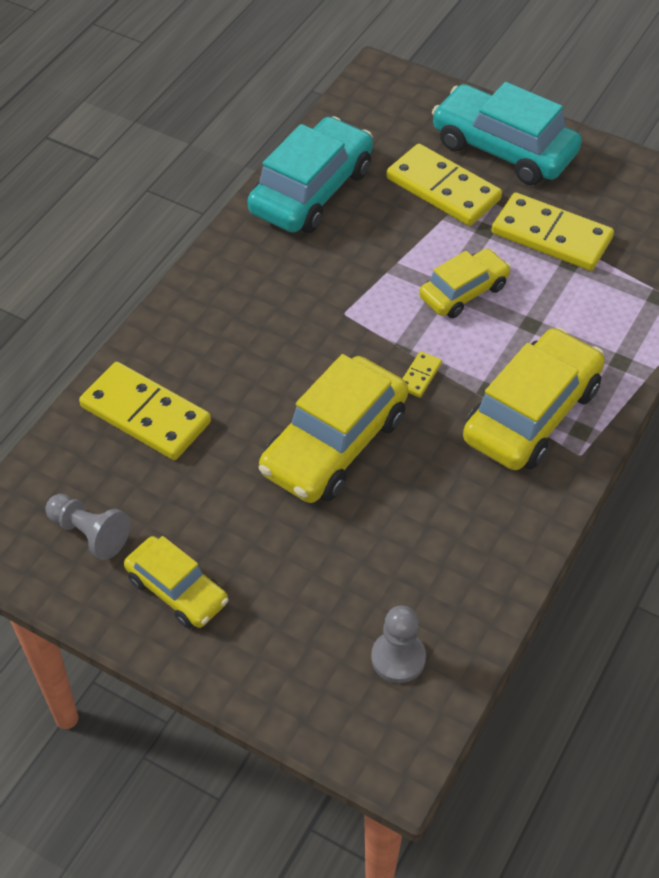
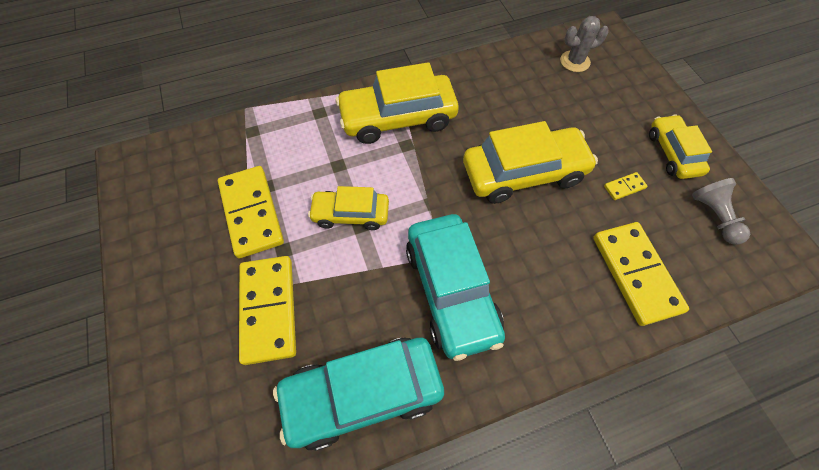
camera: 140 degrees left, 10 degrees up
(398, 658) = (575, 61): grey pawn -> grey cactus
(419, 376) = (435, 179): yellow domino -> yellow domino (624, 187)
(503, 149) = (184, 313): turquoise car -> turquoise car (451, 290)

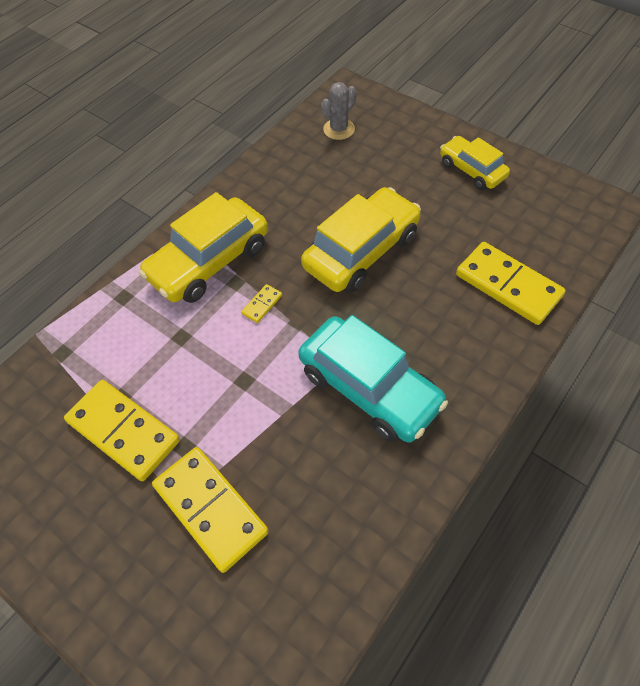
camera: 30 degrees left, 5 degrees down
(351, 214) = (227, 375): yellow car -> none
(362, 393) = (354, 523): turquoise car -> none
(624, 187) = (453, 219): yellow domino -> yellow domino (262, 304)
(714, 216) = (536, 206): grey pawn -> none

